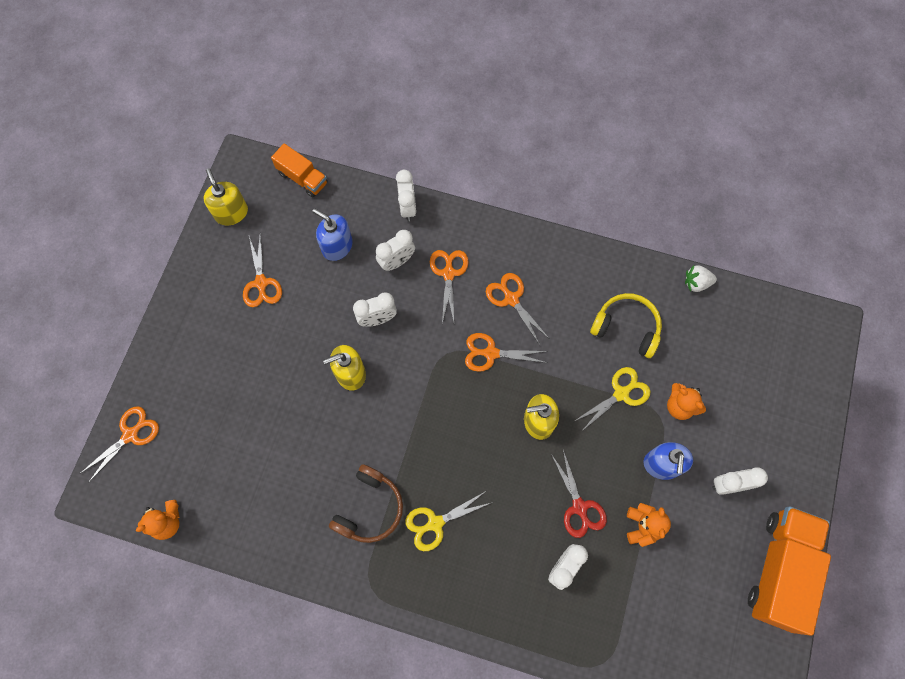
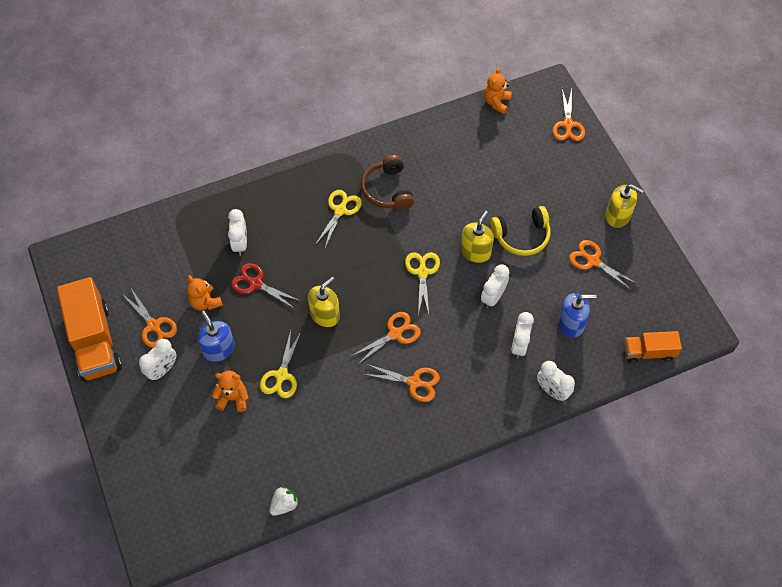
camera: 140 degrees right, 10 degrees down
(231, 213) = (666, 289): yellow soap dispenser -> yellow soap dispenser (618, 216)
(416, 392) = (422, 272): none -> yellow scissors
(448, 273) = (475, 365): orange scissors -> orange scissors (153, 325)
(626, 328) = (313, 426): yellow headphones -> yellow headphones (521, 236)

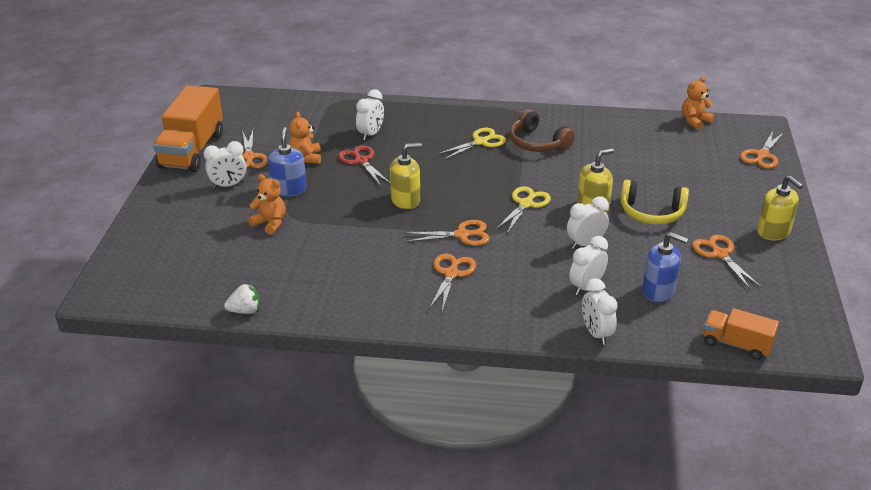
camera: 30 degrees right, 25 degrees down
(281, 375) = (328, 224): yellow scissors -> none
(387, 190) = (537, 143): brown headphones -> brown headphones turned 60 degrees counterclockwise
(414, 382) = (451, 274): orange scissors -> orange scissors turned 120 degrees counterclockwise

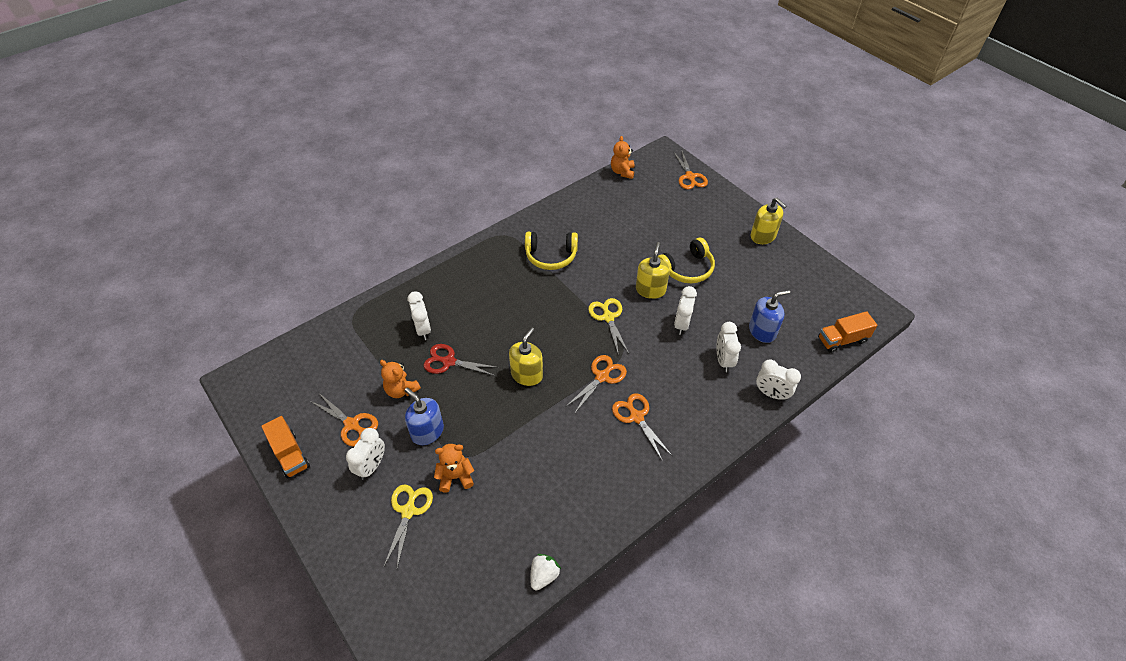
camera: 45 degrees left, 15 degrees up
(192, 150) = (290, 455): orange truck -> orange truck, size x0.56
(480, 142) = (512, 281): yellow scissors -> yellow scissors (408, 511)
(537, 143) = (551, 256): brown headphones -> yellow headphones
(720, 254) = (758, 275): orange scissors -> none
(773, 232) = (763, 236): yellow soap dispenser -> yellow soap dispenser turned 45 degrees clockwise

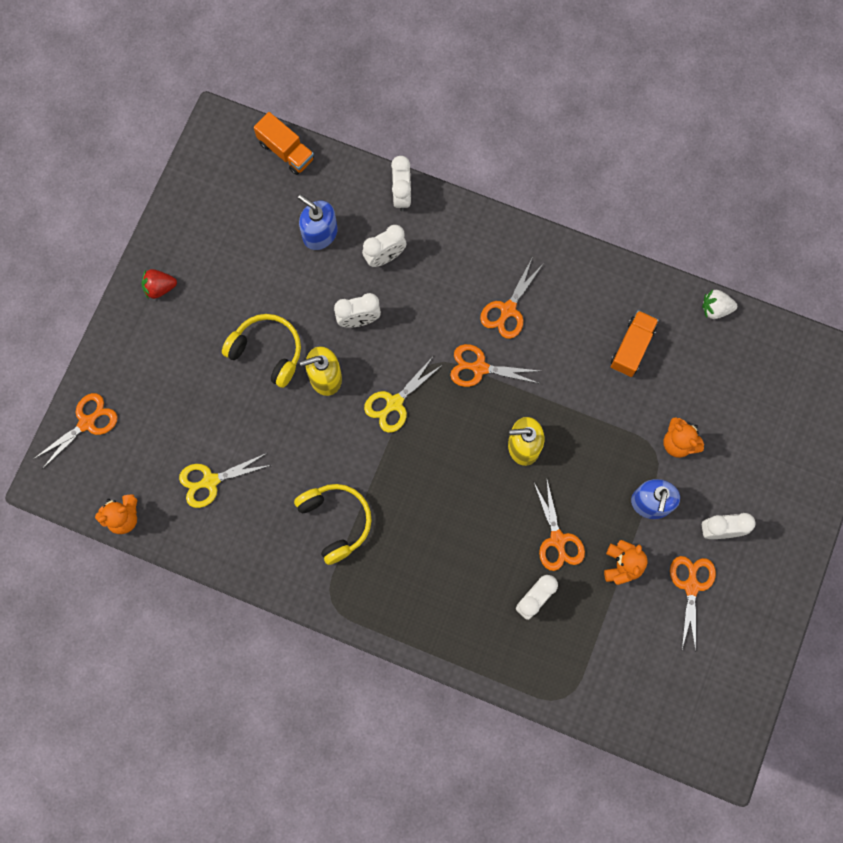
camera: 120 degrees left, 25 degrees up
(290, 455) = (760, 622): orange truck -> orange truck (632, 348)
(408, 511) = (737, 462): yellow scissors -> yellow scissors (210, 481)
(449, 361) = (557, 539): red scissors -> orange scissors
(763, 236) = (160, 287): yellow soap dispenser -> red strawberry

